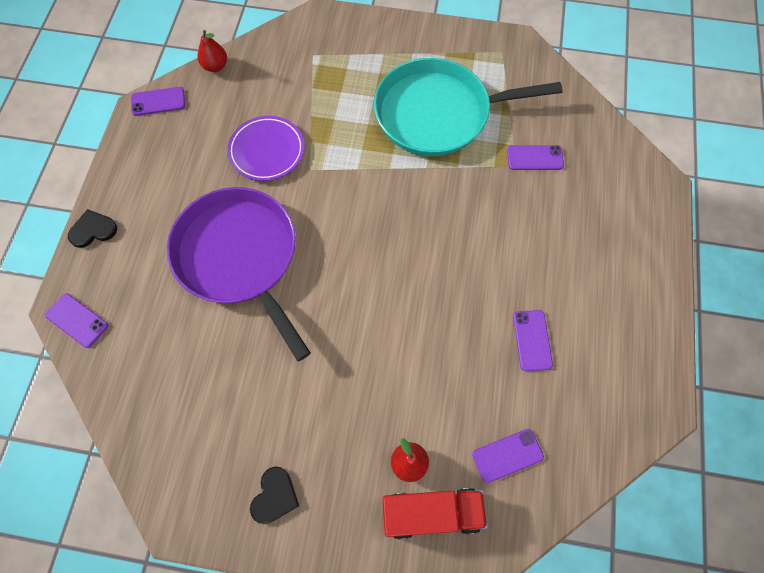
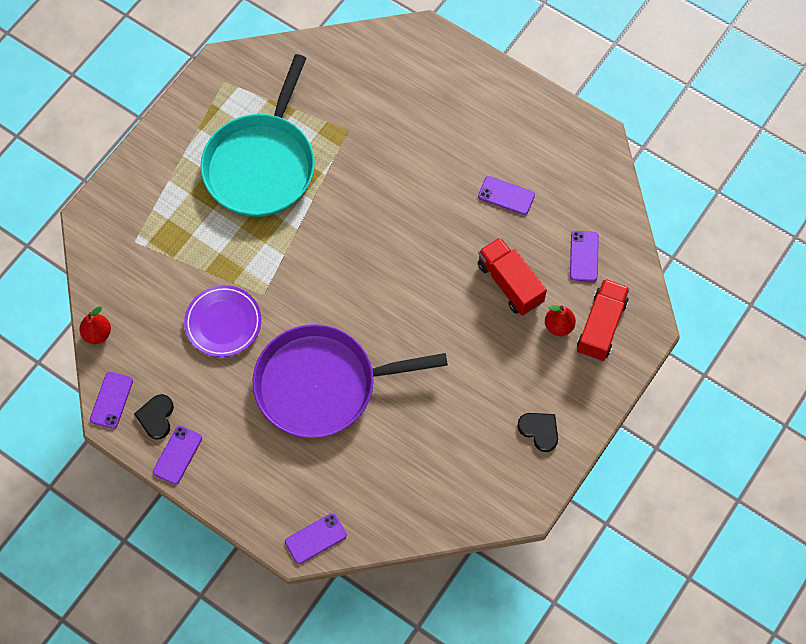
camera: 65 degrees left, 0 degrees up
(93, 230) = (229, 500): black heart -> black heart (156, 417)
(433, 388) = (510, 283): none -> red truck
(535, 158) = (348, 111): purple phone -> purple phone (177, 455)

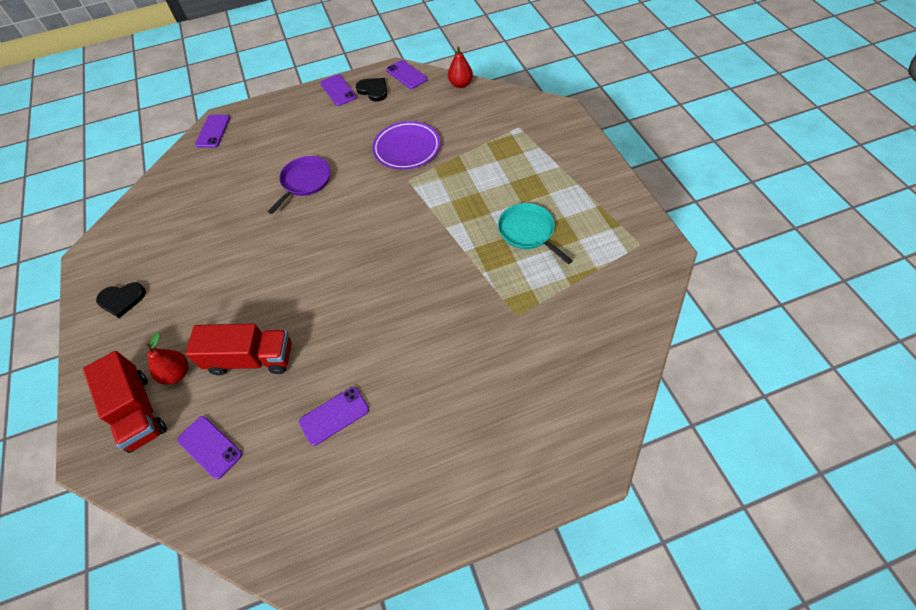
camera: 130 degrees right, 10 degrees down
(261, 165) = (528, 232): turquoise pan -> turquoise pan, size x0.48
(322, 385) = (305, 182): purple pan -> purple pan, size x0.48

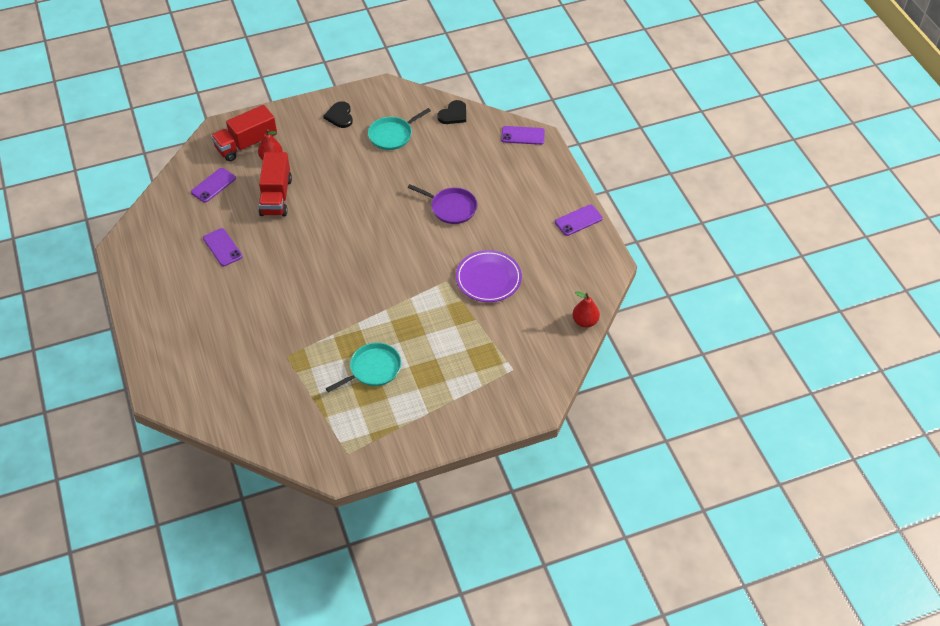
camera: 85 degrees right, 5 degrees down
(176, 241) = (392, 135): none -> turquoise pan
(373, 90) = (577, 248): black heart -> black heart (453, 114)
(406, 75) = (602, 275): purple phone -> none

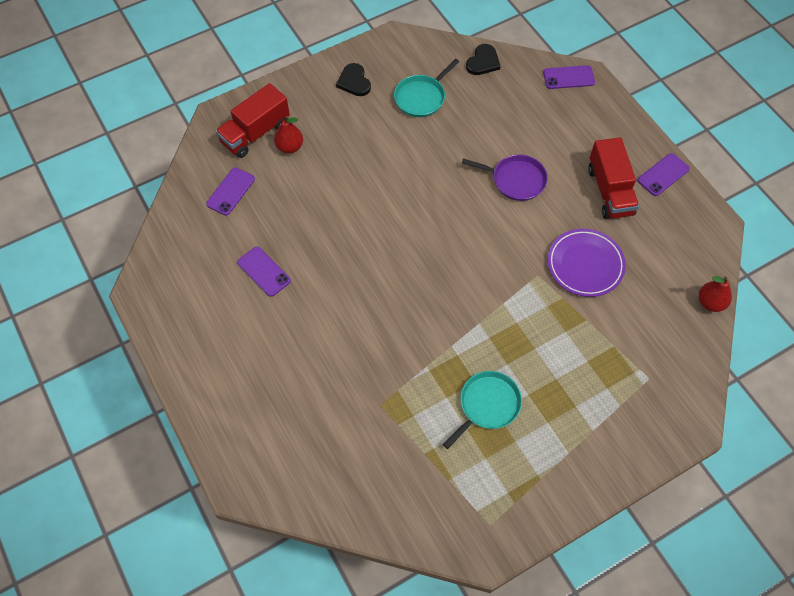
camera: 10 degrees left, 10 degrees up
(276, 196) = (309, 195): red truck -> red truck (610, 191)

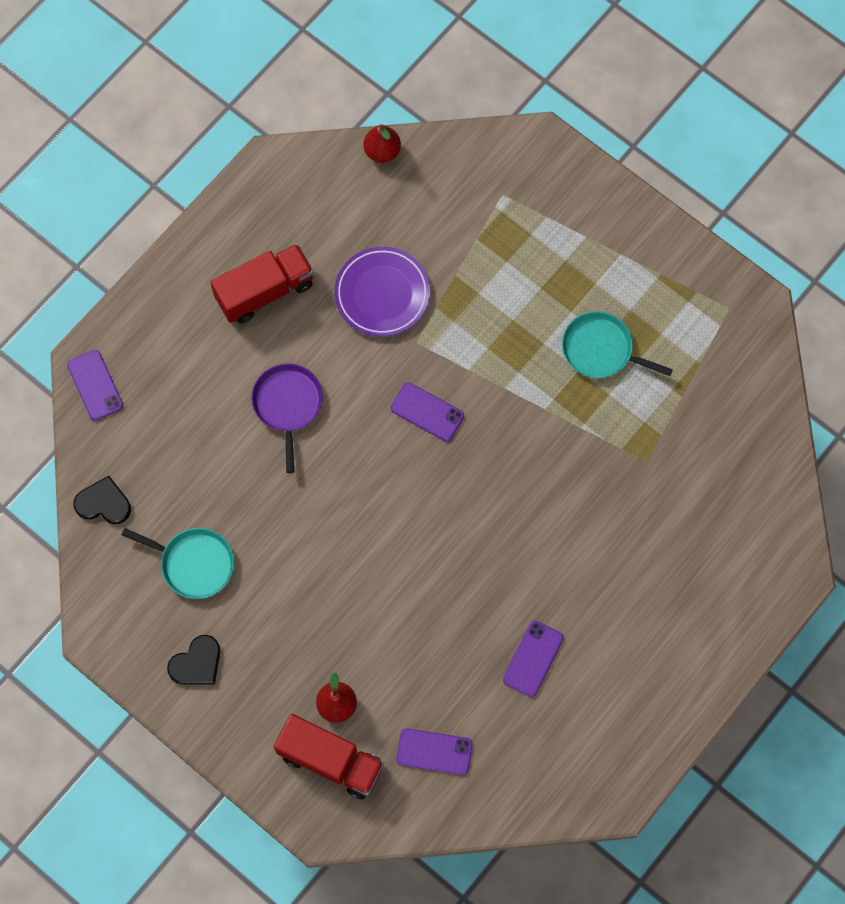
camera: 110 degrees left, 10 degrees up
(663, 175) = (218, 236): purple phone -> purple phone (427, 412)

